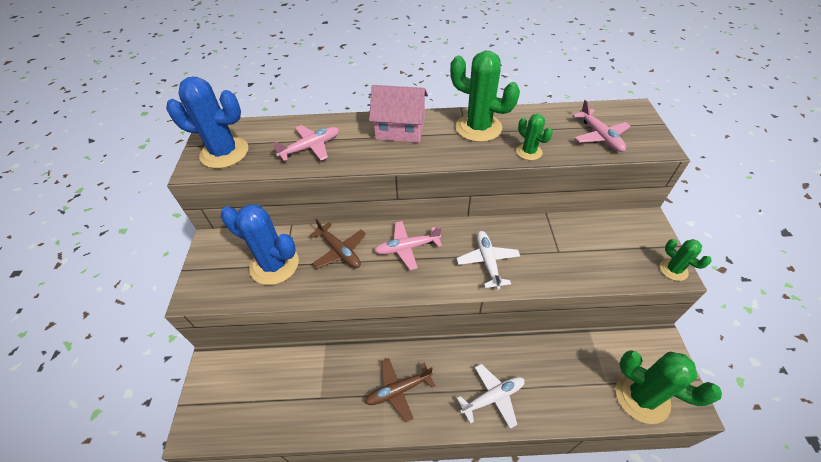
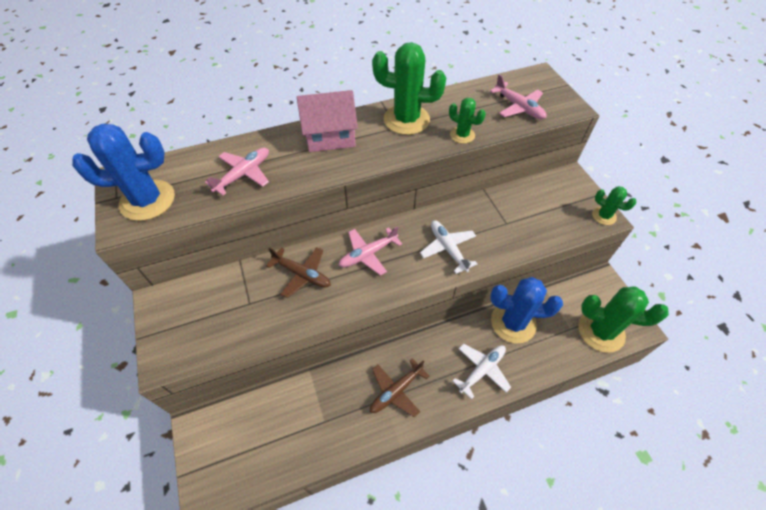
camera: 20 degrees left, 5 degrees up
(274, 265) = (239, 306): blue cactus -> blue cactus (513, 323)

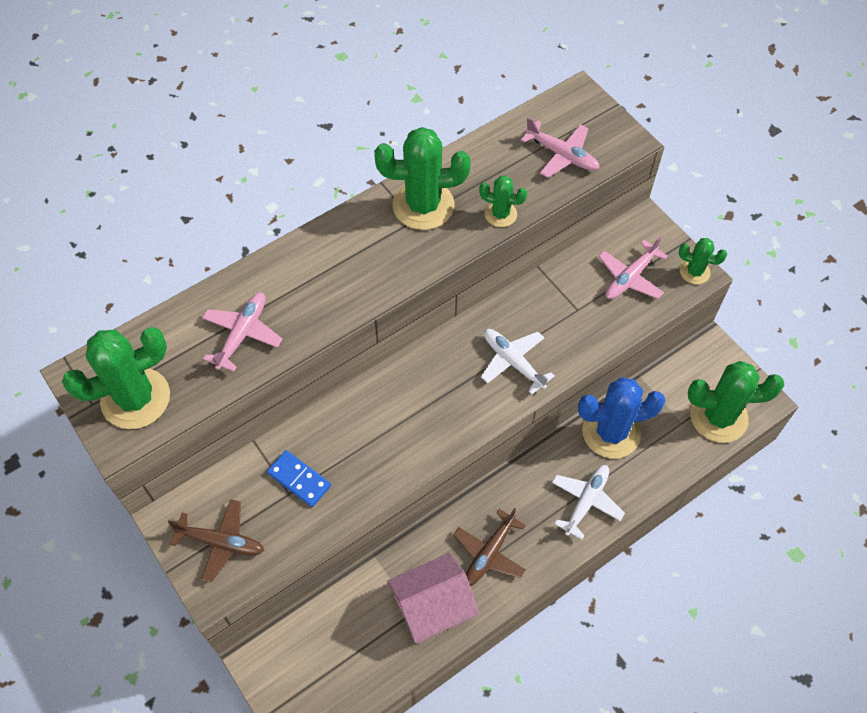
camera: 15 degrees left, 5 degrees up
(147, 200) = (135, 398): blue cactus -> green cactus
(260, 295) = (299, 479): none -> blue domino
(302, 274) = (341, 440): brown plane -> brown plane (220, 542)
(330, 136) = (332, 252): pink house -> pink house (432, 606)
(368, 254) = (416, 393): pink plane -> pink plane (630, 277)

